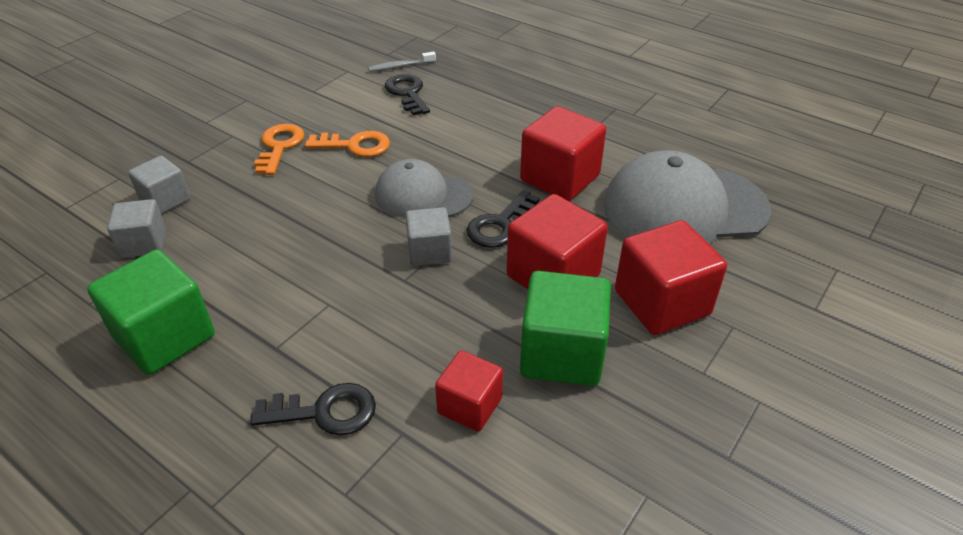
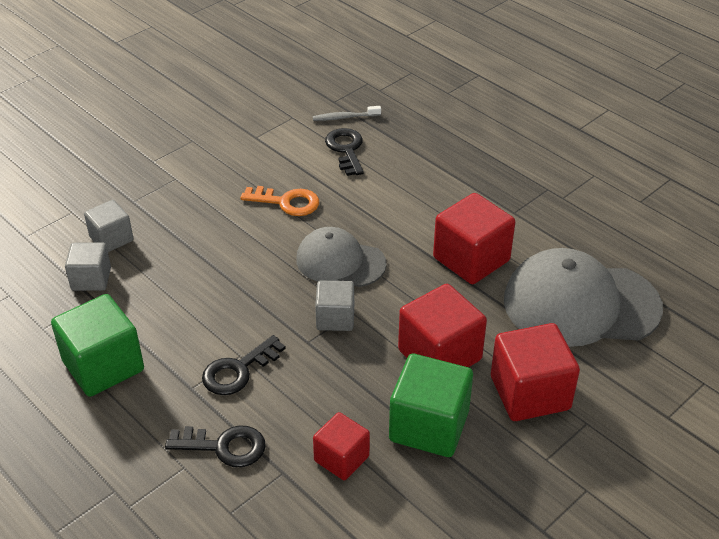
camera: 10 degrees right, 0 degrees up
(279, 146) = (217, 195): orange key -> none
(500, 225) = (404, 300): black key -> black key (238, 370)

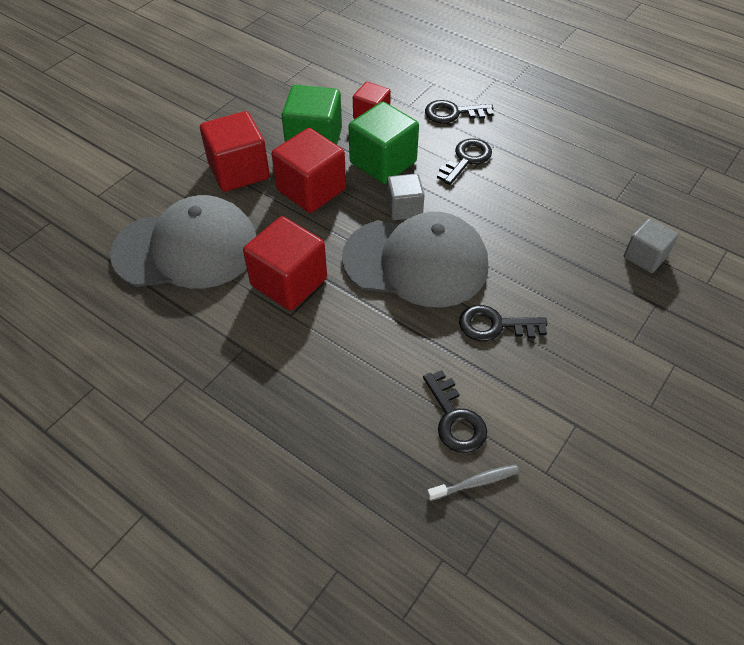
camera: 170 degrees right, 10 degrees up
(91, 279) = (632, 215): grey cube -> none
(103, 366) = (569, 150): green cube -> green cube (383, 162)
(287, 202) = (495, 325): orange key -> black key
(340, 261) = (416, 262): grey cap -> grey cap, size x1.64

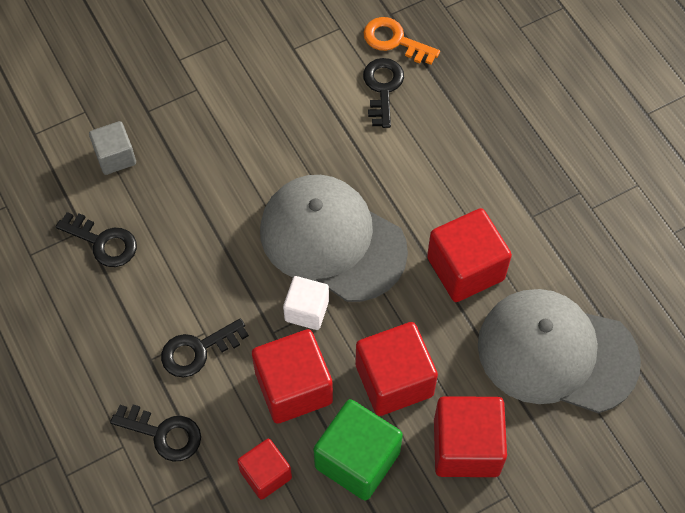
camera: 155 degrees left, 10 degrees up
(383, 162) = (293, 387): green cube -> red cube
(404, 208) = (307, 310): grey cube -> white cube
(475, 482) = (395, 41): grey toothbrush -> orange key
(495, 325) = (300, 148): black key -> black key (103, 242)

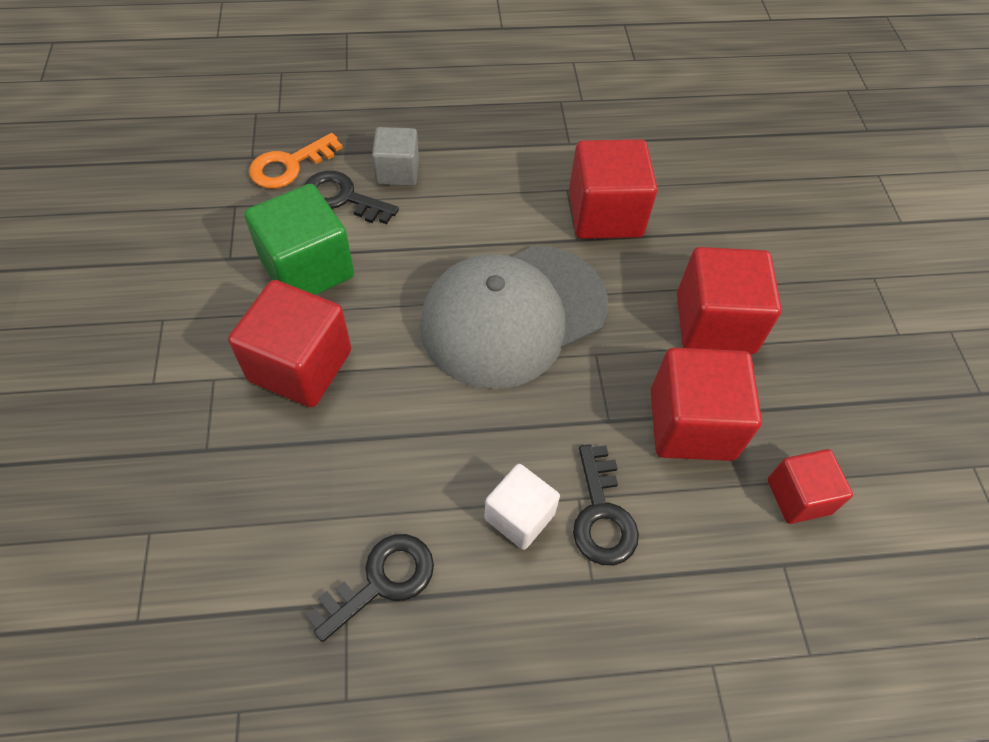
camera: 70 degrees left, 5 degrees down
(115, 157) = (252, 516): grey cube -> grey cube (397, 171)
(163, 434) = (709, 601): black key -> none
(307, 310) = (594, 374): white cube -> white cube (519, 516)
(357, 459) = (802, 394): green cube -> green cube (307, 268)
(466, 447) = (812, 291): red cube -> red cube (300, 365)
(556, 353) = (729, 182): grey cap -> none

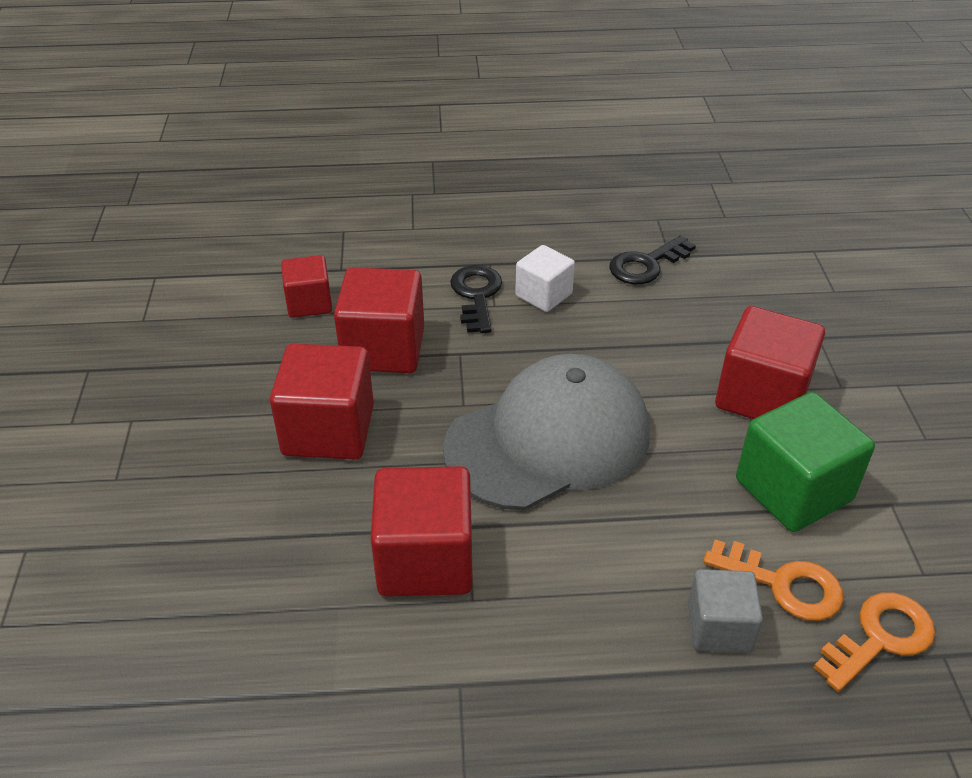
camera: 175 degrees left, 15 degrees down
(343, 198) = (783, 584): black key -> orange key

